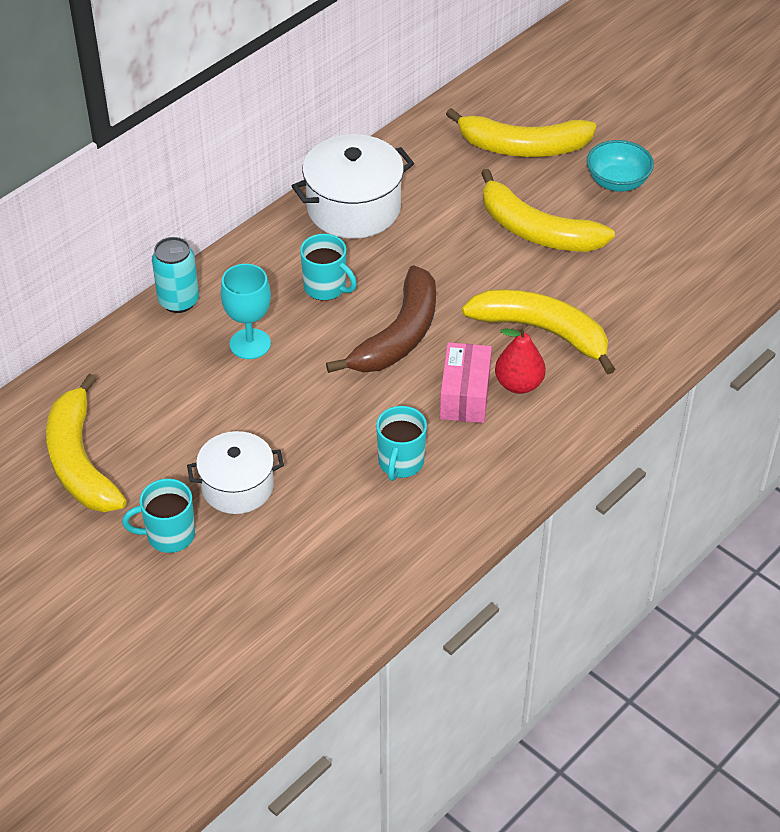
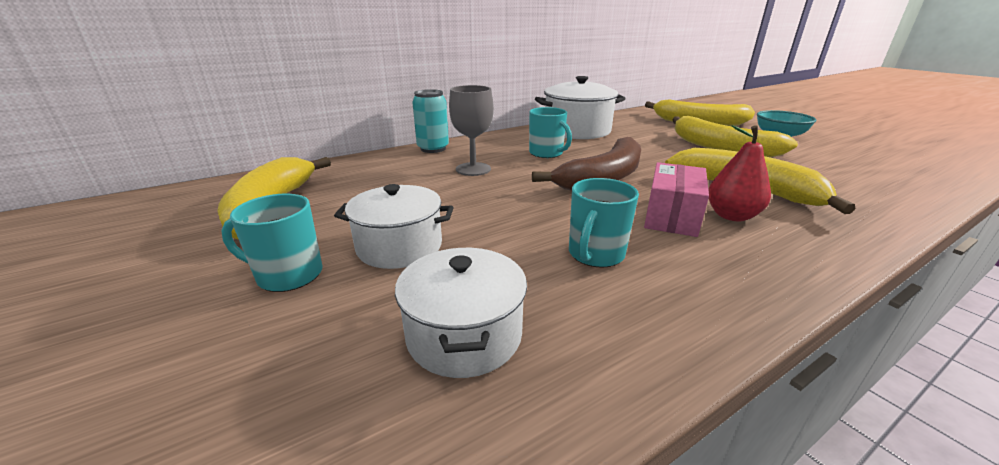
camera: 15 degrees right, 20 degrees down
(250, 344) = (473, 169): turquoise goblet -> grey goblet
(324, 557) = (464, 335): none -> white pot

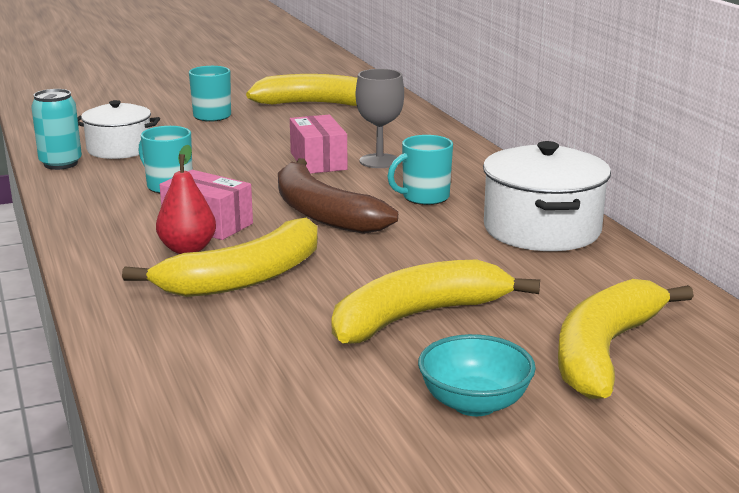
camera: 100 degrees right, 5 degrees down
(399, 246) = (227, 137): white pot -> none
(433, 149) = (461, 147): turquoise can -> turquoise can (61, 164)
(480, 190) = (318, 161): none -> pink box

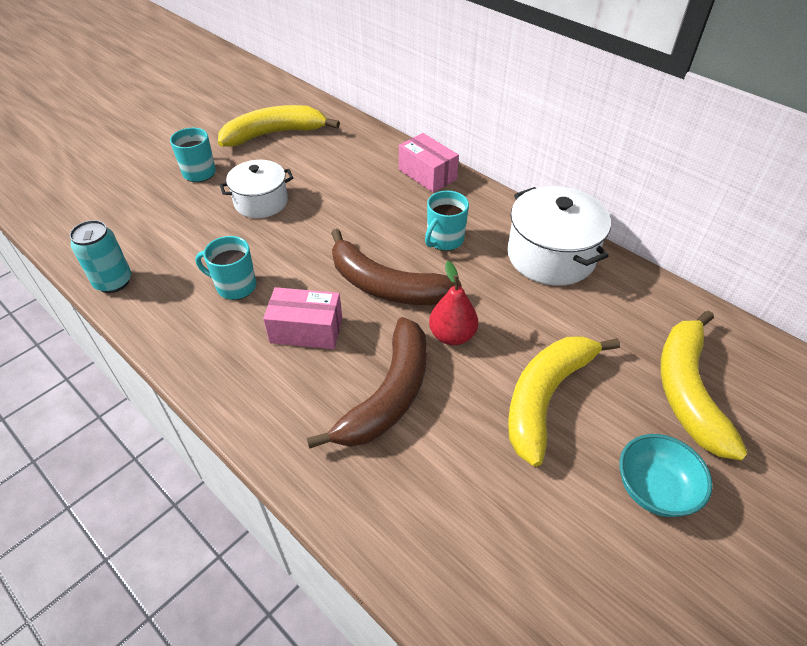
camera: 25 degrees left, 25 degrees up
(119, 149) = (152, 244): white pot -> white pot (261, 202)
(188, 249) = (316, 372): red pear -> red pear (452, 335)
(245, 278) = (389, 395): yellow banana -> brown banana
(318, 161) = (332, 214): pink box -> pink box (427, 174)
(379, 161) = (378, 201): grey goblet -> none

